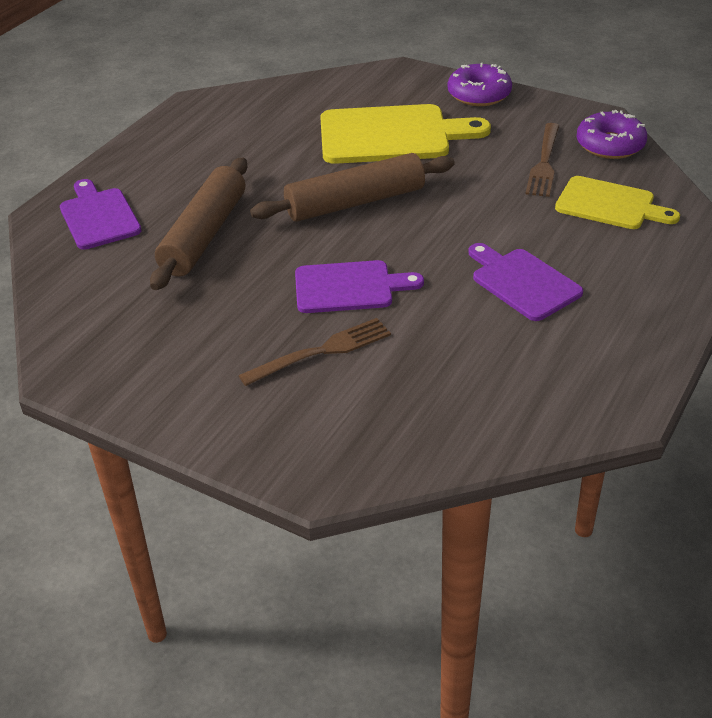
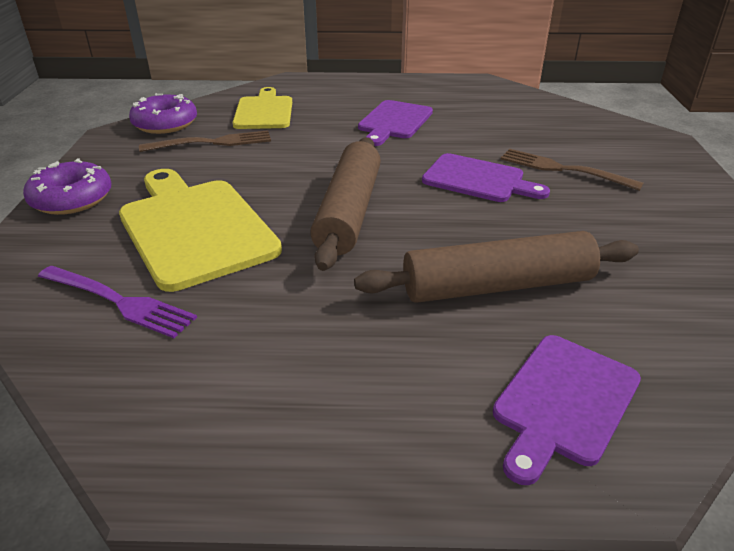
camera: 120 degrees left, 5 degrees down
(328, 102) = (119, 302): none -> purple fork
(349, 287) = (478, 179): purple cutting board -> purple cutting board turned 150 degrees clockwise
(355, 202) = (349, 212): brown rolling pin -> brown rolling pin turned 60 degrees clockwise

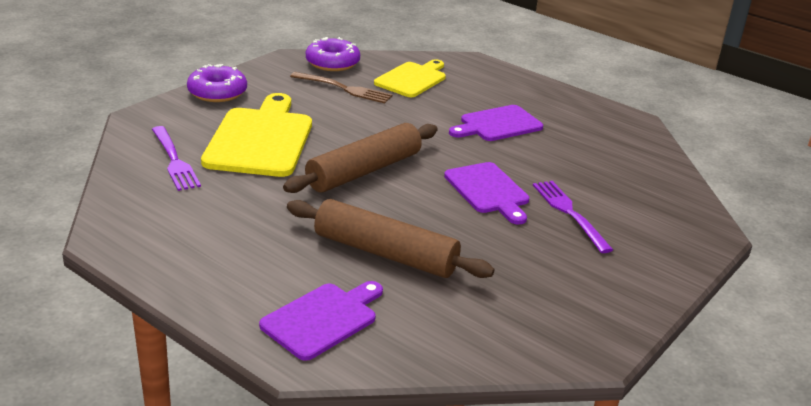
camera: 35 degrees right, 5 degrees down
(563, 169) = (569, 213): brown fork -> purple fork
(563, 402) = (323, 319): purple cutting board -> purple cutting board turned 150 degrees clockwise

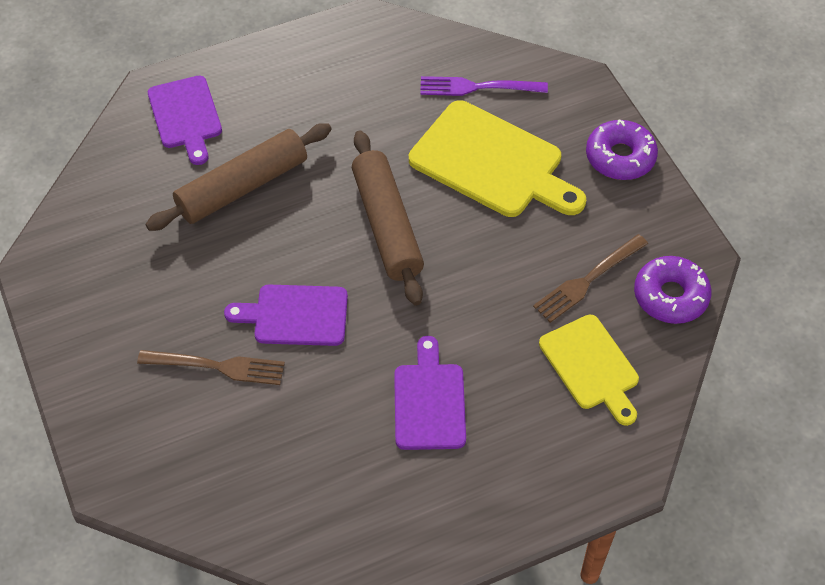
camera: 120 degrees right, 25 degrees up
(569, 213) = (217, 366): purple fork -> brown fork

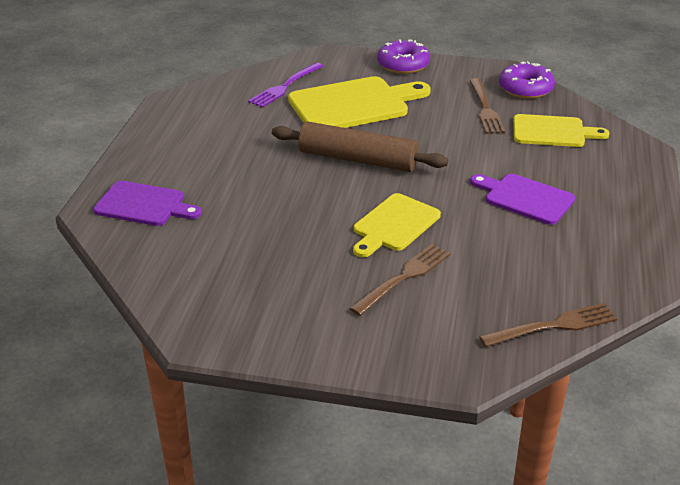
camera: 55 degrees left, 20 degrees down
(225, 521) = (553, 326): none -> brown fork
(243, 187) = (247, 204): brown rolling pin -> none
(295, 315) = (394, 225): purple cutting board -> yellow cutting board

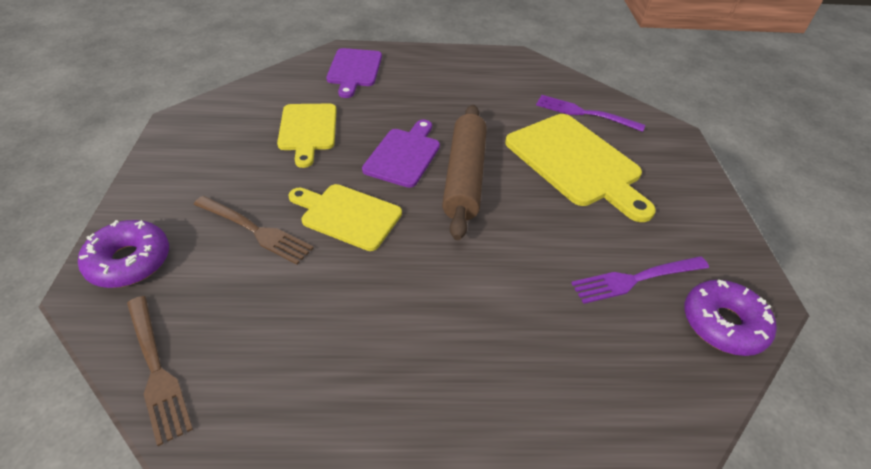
camera: 75 degrees right, 10 degrees up
(403, 65) = (696, 193): purple donut -> purple donut (129, 261)
(485, 108) = (636, 279): brown fork -> purple fork
(525, 198) = (426, 332): purple cutting board -> purple cutting board (404, 155)
(552, 132) = (614, 362): yellow cutting board -> yellow cutting board (308, 130)

